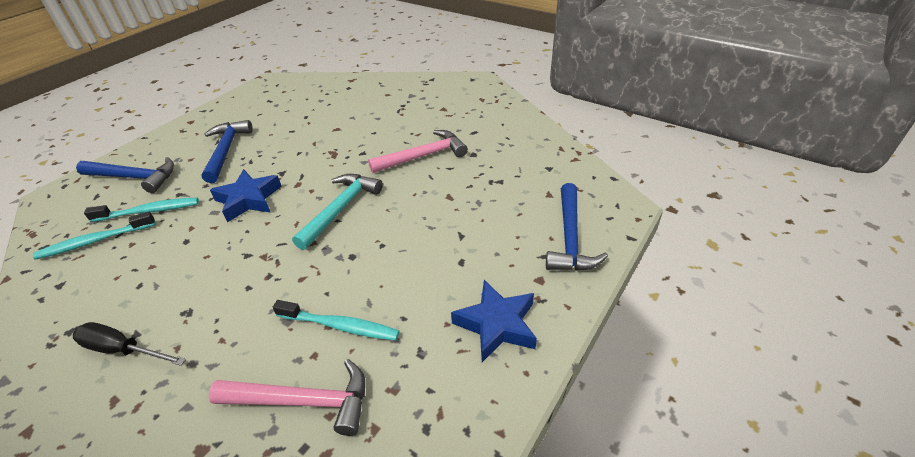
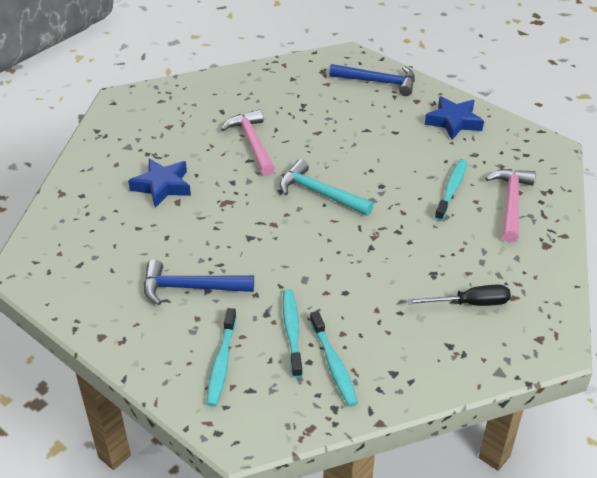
camera: 85 degrees left, 0 degrees up
(123, 350) = (470, 303): black screwdriver -> black screwdriver turned 120 degrees counterclockwise
(134, 177) = (222, 362): blue hammer -> turquoise toothbrush
(248, 200) = (291, 256): blue star -> blue star (162, 186)

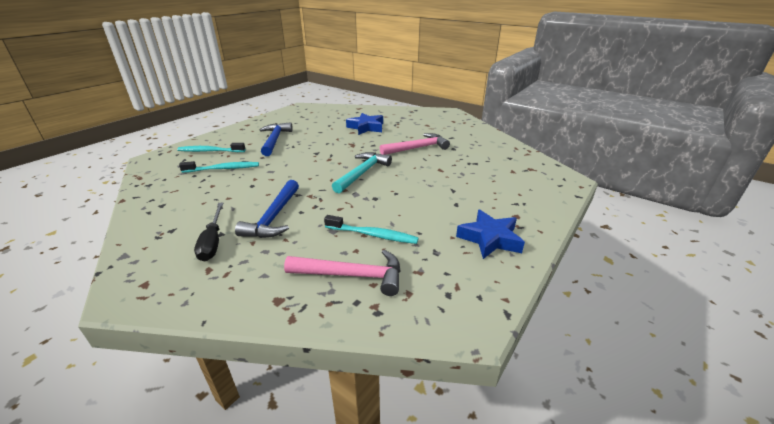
camera: 85 degrees right, 10 degrees down
(333, 364) = (186, 183): turquoise toothbrush -> none
(378, 82) = (533, 194): blue hammer -> blue hammer (274, 217)

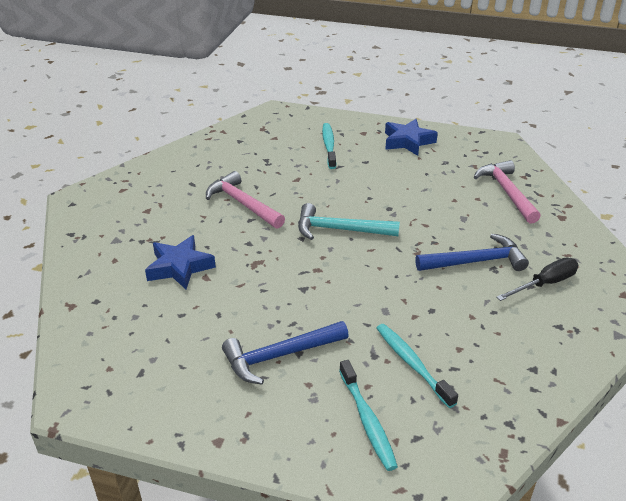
camera: 110 degrees left, 5 degrees up
(372, 235) = (450, 195): turquoise toothbrush -> turquoise toothbrush (329, 146)

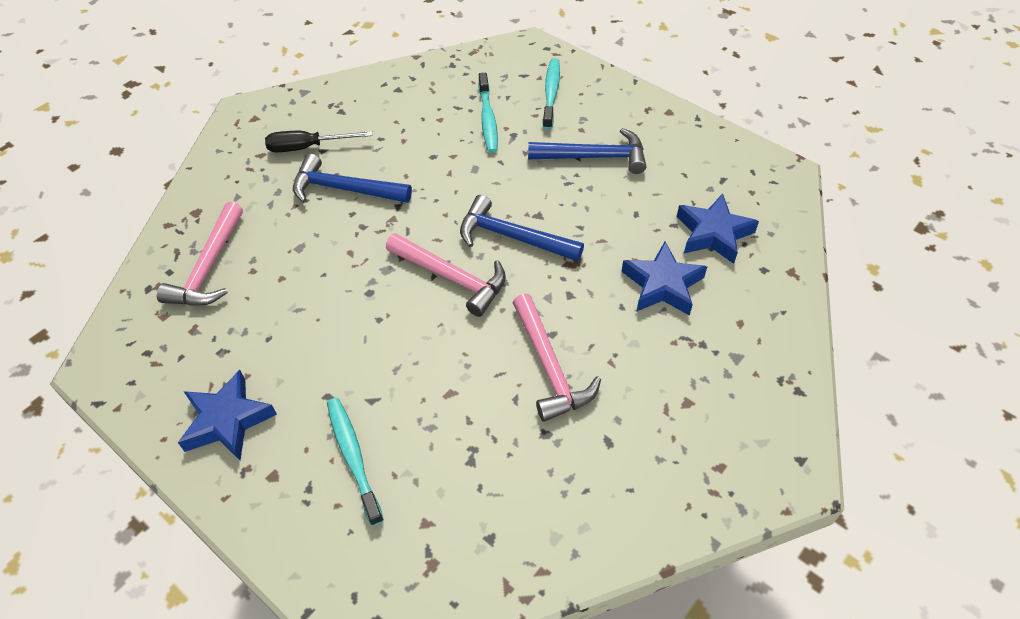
camera: 155 degrees left, 15 degrees up
(143, 317) = (713, 233): none -> blue star
(313, 266) = (513, 237): none -> blue hammer
(329, 146) = (353, 458): turquoise toothbrush -> turquoise toothbrush turned 135 degrees clockwise
(340, 230) = (451, 277): turquoise hammer -> pink hammer

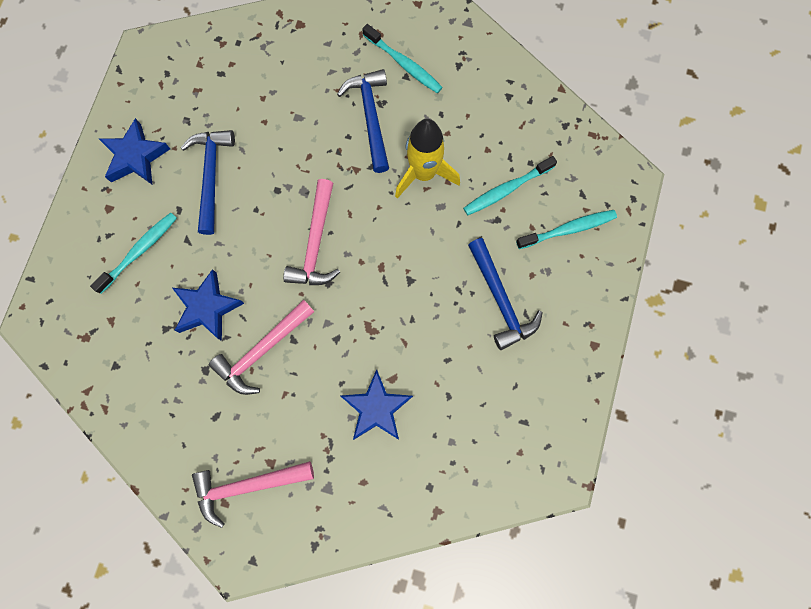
camera: 65 degrees right, 25 degrees up
(209, 267) = (253, 66): pink hammer -> pink hammer (248, 486)
(308, 147) = (403, 64): black screwdriver -> turquoise toothbrush
(433, 169) = (423, 173): none -> yellow rocket
(513, 237) = (376, 270): blue hammer -> blue hammer (211, 176)
(713, 233) = (452, 433): blue star -> blue star (208, 307)

